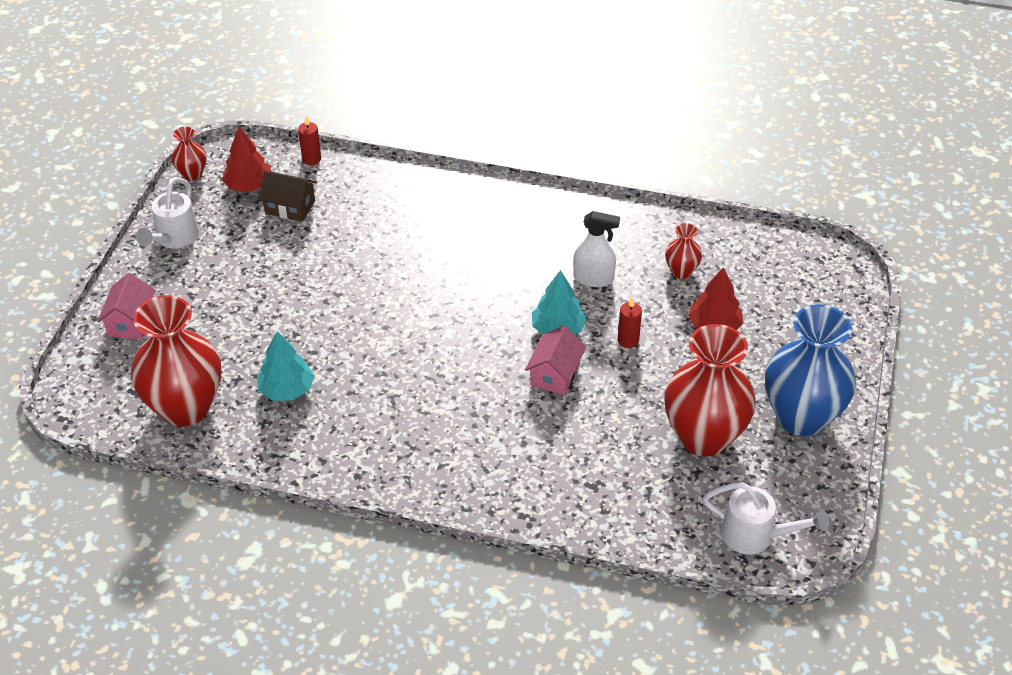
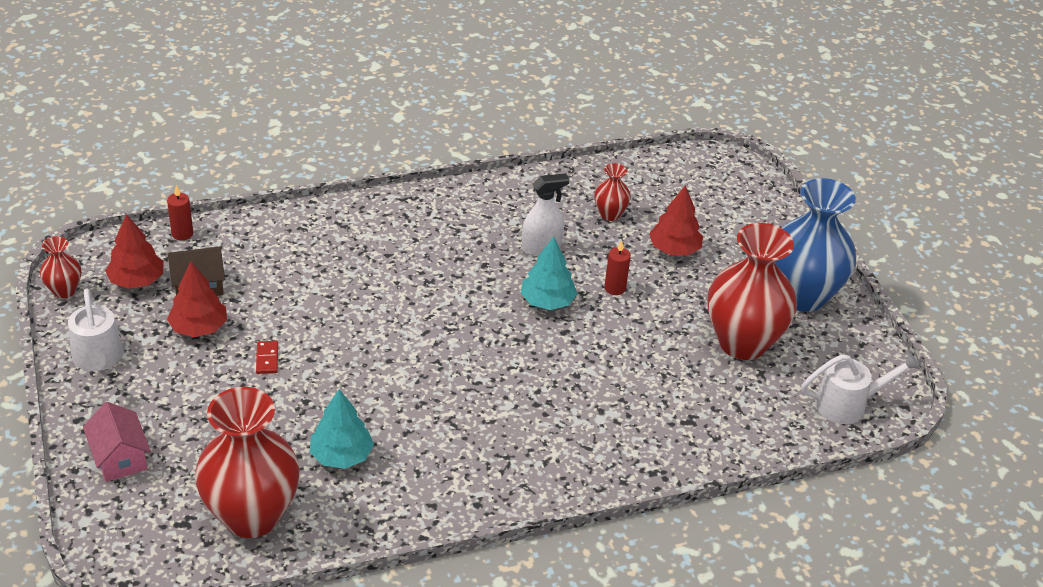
camera: 35 degrees left, 5 degrees down
(264, 242) = (199, 328): none -> red tree
(294, 287) = (267, 359): none -> red domino
(555, 374) = (578, 341): pink house -> none

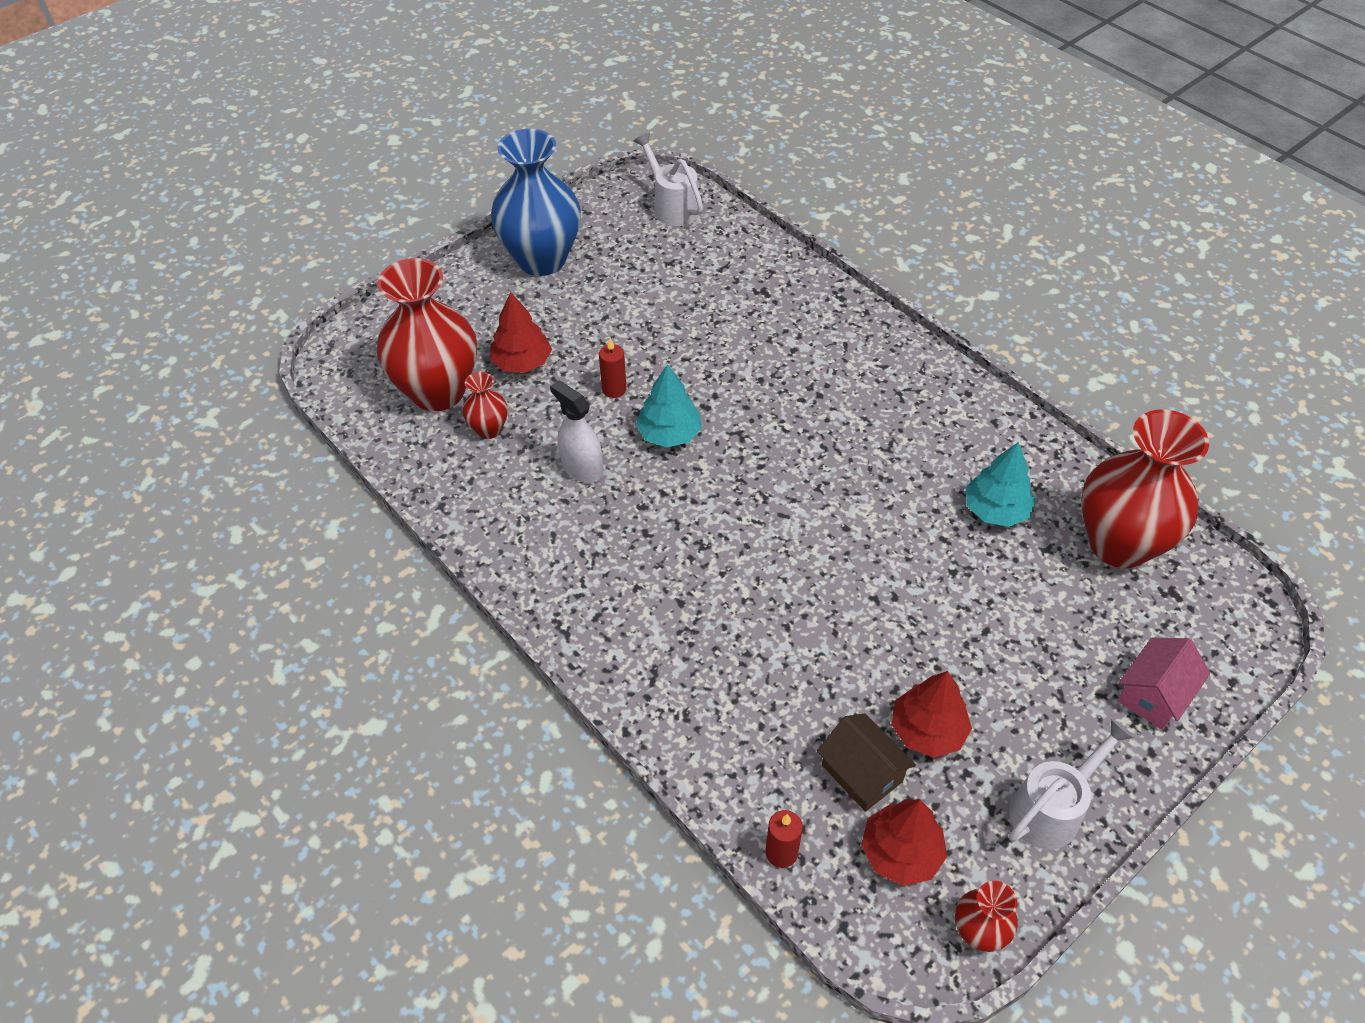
camera: 110 degrees left, 10 degrees up
(267, 359) = (923, 636): red domino -> none
(742, 343) = (636, 283): red vase -> red vase (438, 392)

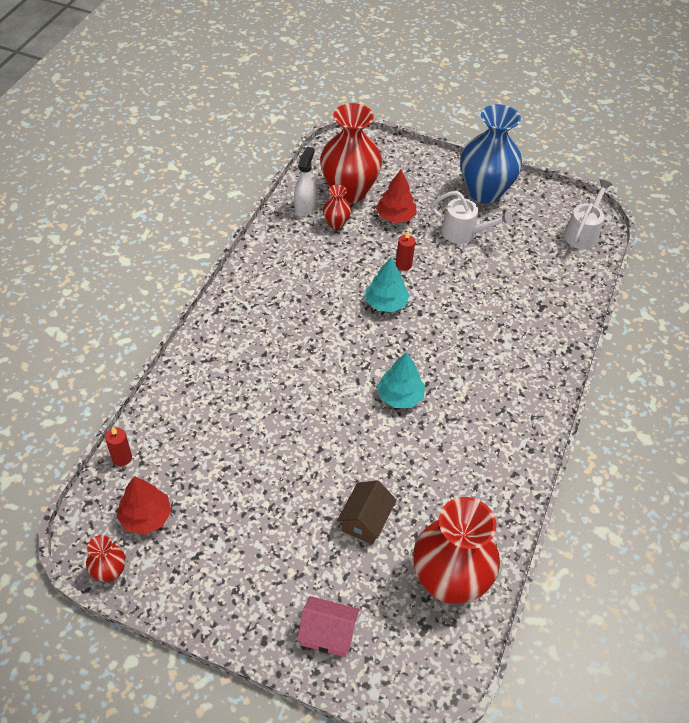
camera: 60 degrees right, 0 degrees up
(582, 468) = (334, 274): white spray bottle -> white spray bottle (305, 207)
(862, 773) = (190, 481): brown house -> brown house (365, 520)
(927, 730) = (235, 506): red tree -> none
(996, 510) = (433, 496): turquoise tree -> turquoise tree (400, 396)
(1052, 808) = (210, 591): white watering can -> white watering can (464, 233)

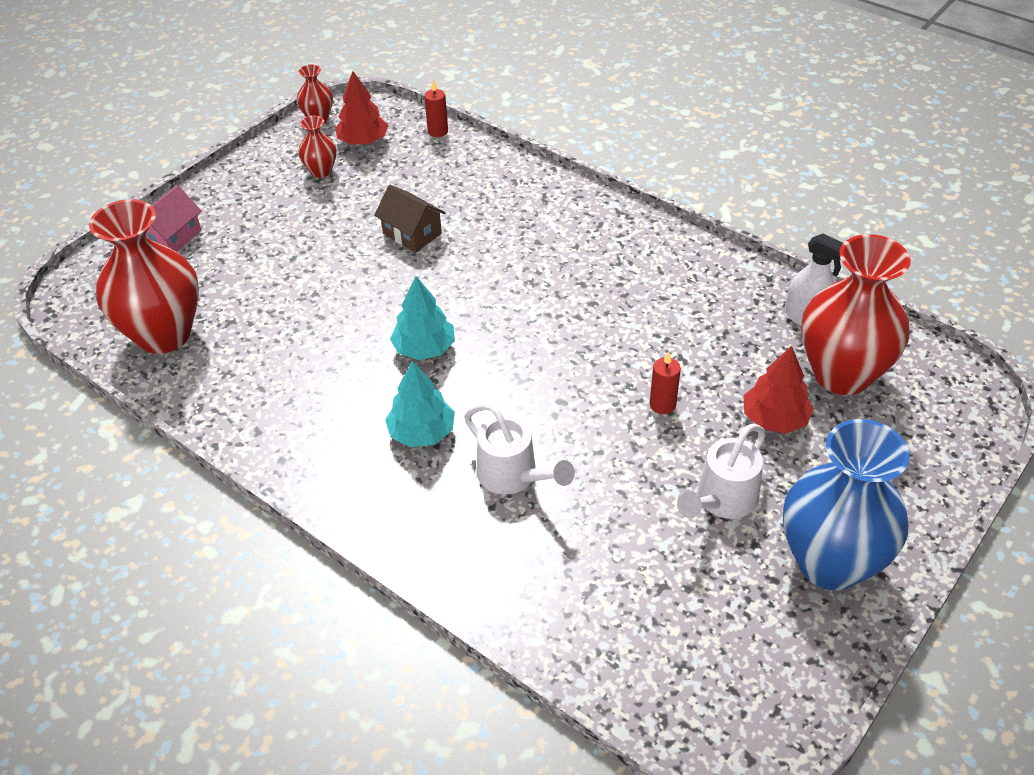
camera: 110 degrees right, 5 degrees down
(336, 223) = (767, 346): red vase -> red vase (321, 171)
(365, 520) = (273, 285): brown house -> brown house (412, 233)
(386, 303) = (589, 368): turquoise tree -> turquoise tree (422, 432)
(583, 233) = (694, 694): white watering can -> white watering can (513, 476)

